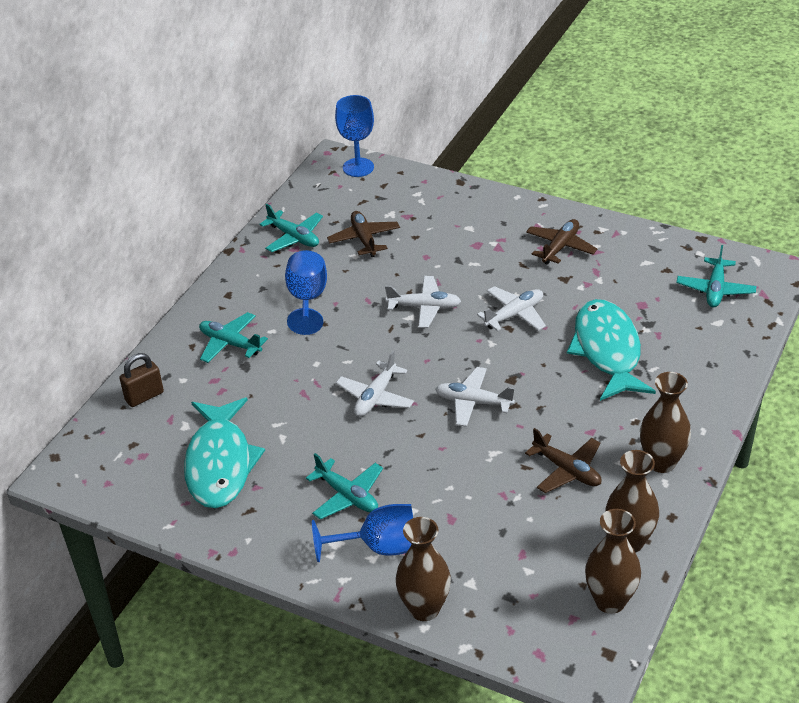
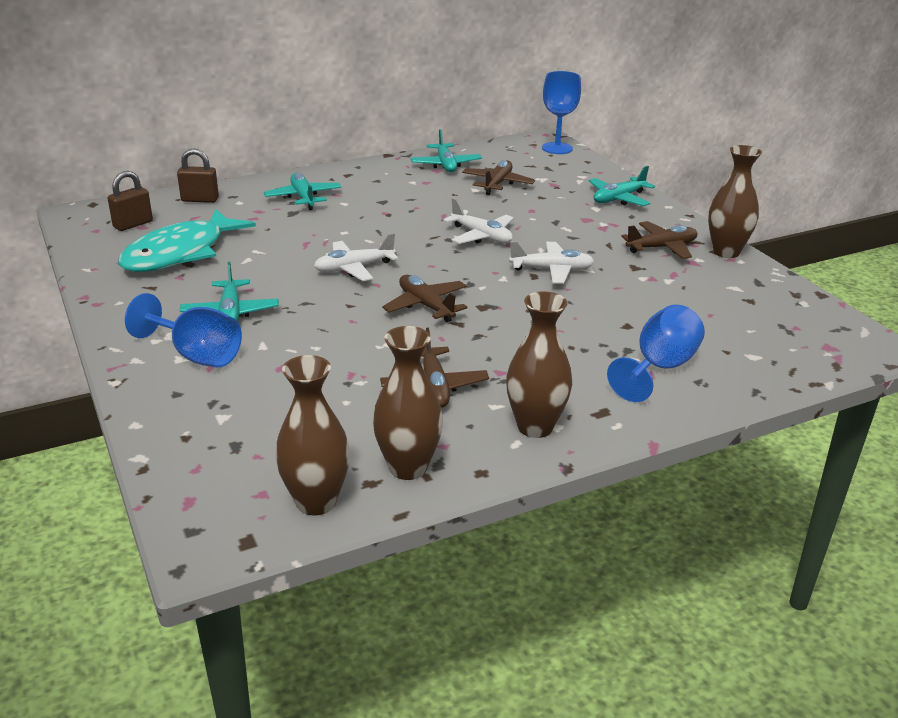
camera: 35 degrees right, 10 degrees down
(130, 458) = (133, 224): none -> brown padlock
(307, 300) = (398, 198): blue goblet -> blue goblet (659, 368)
(424, 609) = (157, 412): brown vase -> brown vase (726, 252)
(473, 402) = (426, 306): white plane -> brown plane
(607, 351) = (604, 327): turquoise fish -> none
(715, 289) = (784, 333): turquoise plane -> turquoise plane (618, 199)

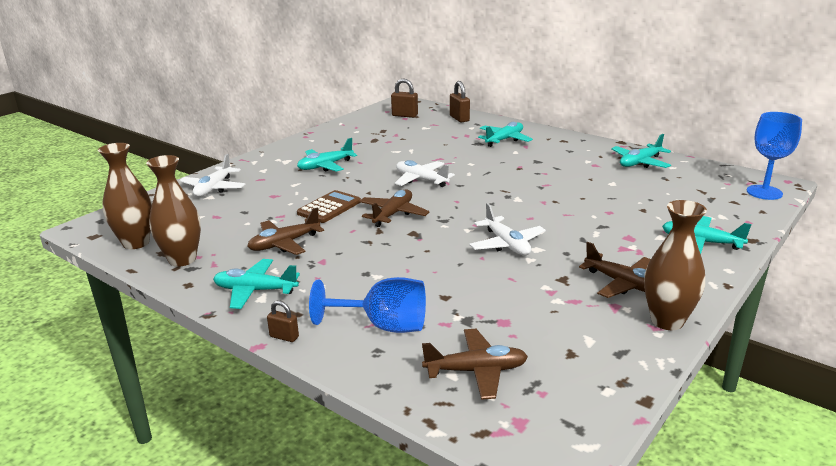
camera: 65 degrees right, 5 degrees down
(180, 253) = (383, 135): turquoise fish -> none
(196, 355) = (270, 172): blue goblet -> none
(364, 338) = (329, 207): none -> brown calculator
(481, 236) = (529, 205): white plane -> white plane (213, 188)
(497, 184) = (638, 188): brown plane -> brown plane (476, 371)
(535, 427) = (255, 291): brown vase -> turquoise plane
(646, 426) = (284, 337): none -> brown padlock

